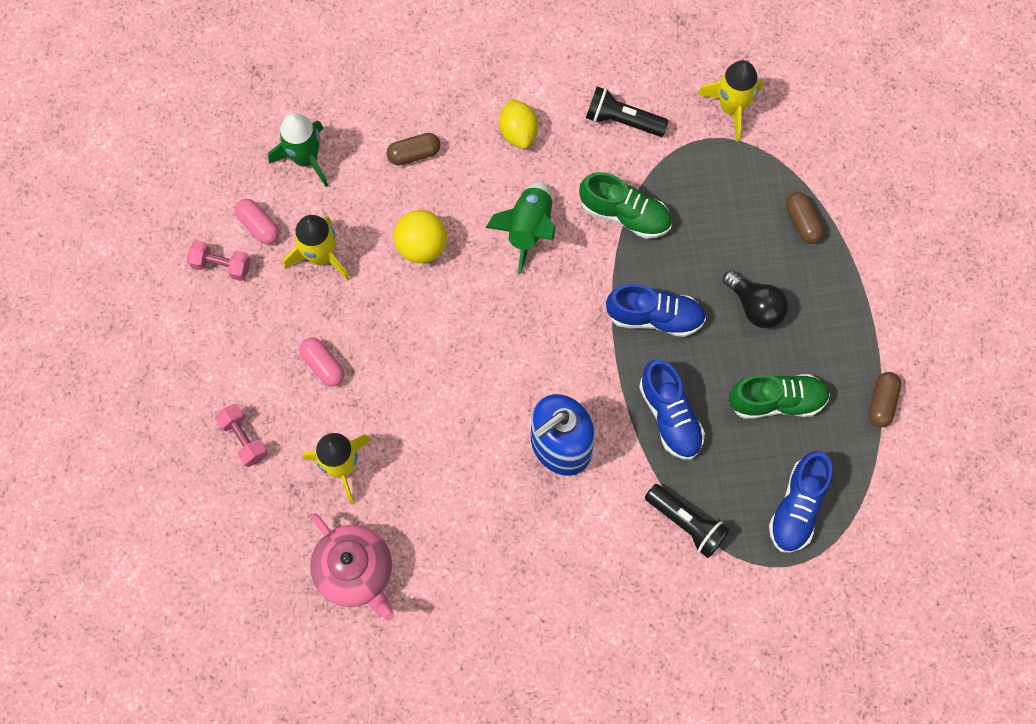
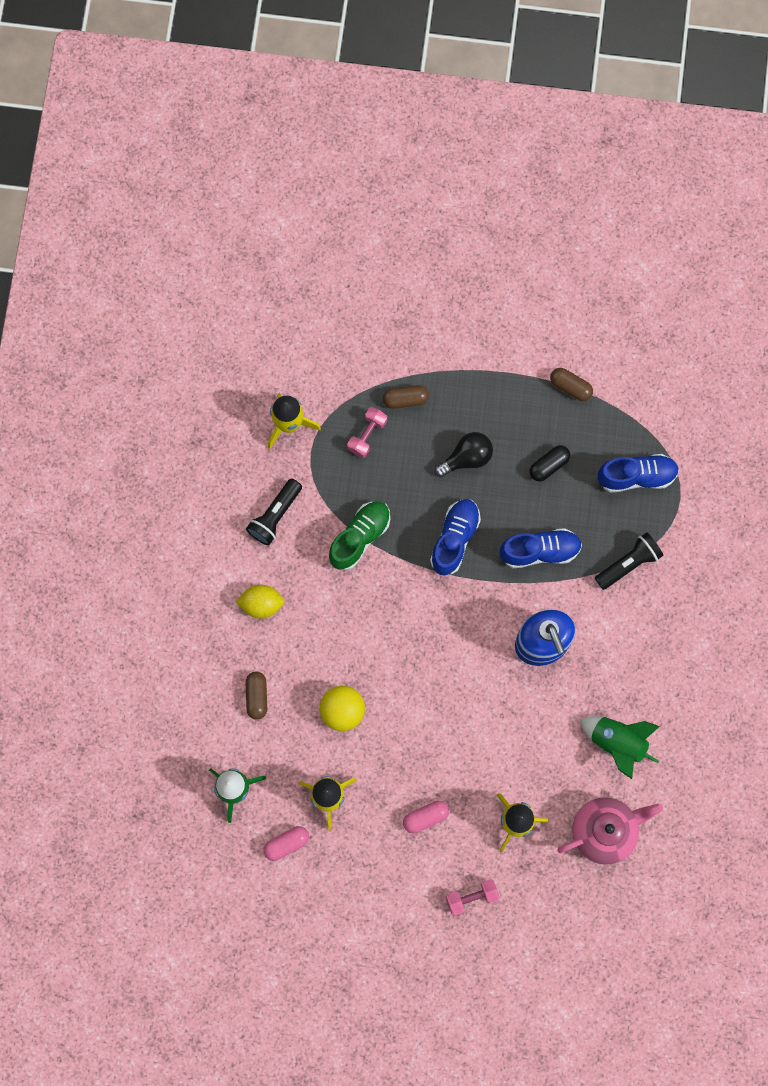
camera: 75 degrees left, 5 degrees up
(221, 265) = (314, 883): pink dumbbell -> pink dumbbell (367, 435)
(528, 229) = (351, 619): green rocket -> green rocket (617, 743)
(777, 401) = (548, 465): green shoe -> black capsule
(797, 507) = (636, 476): blue shoe -> blue shoe turned 45 degrees counterclockwise

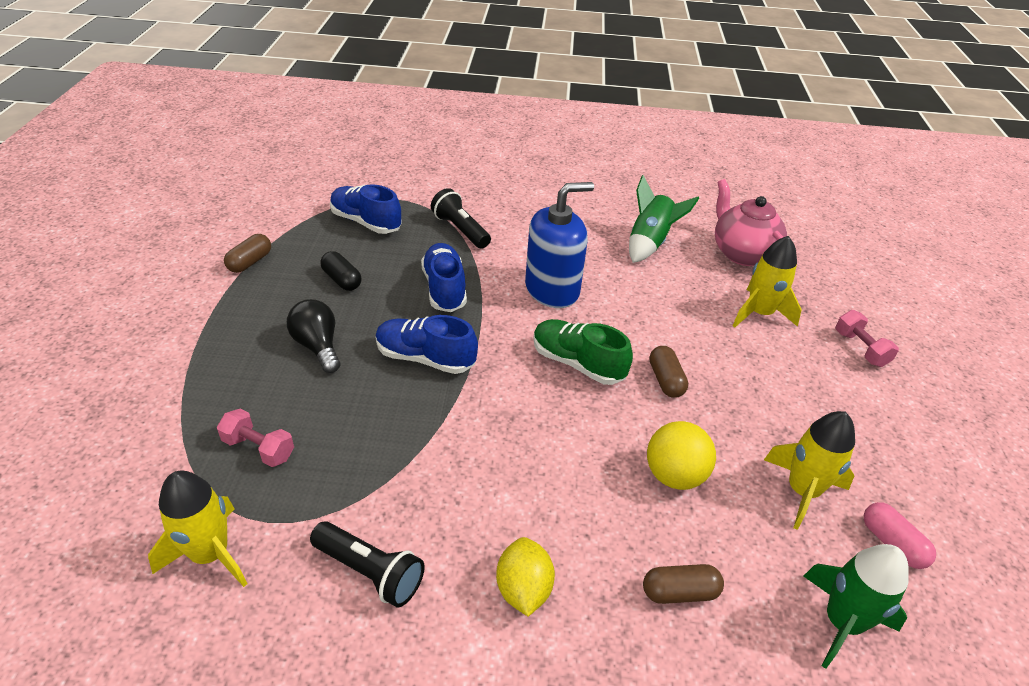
camera: 95 degrees left, 35 degrees down
(360, 537) = (416, 456): green shoe -> green shoe (577, 363)
(405, 399) = (216, 405): brown capsule -> brown capsule (665, 380)
(425, 817) = (786, 388): pink capsule -> none
(636, 476) = (366, 222): blue shoe -> blue shoe turned 45 degrees counterclockwise

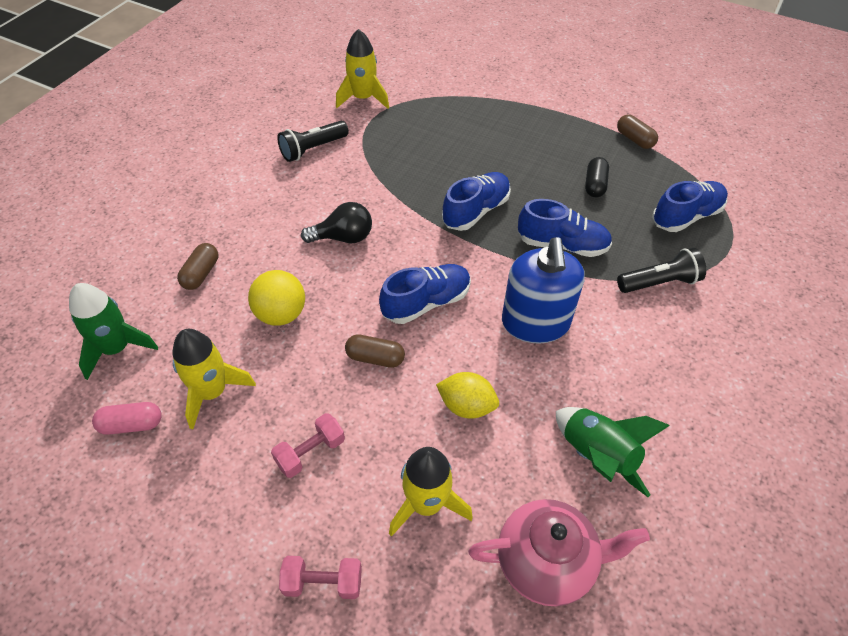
camera: 115 degrees right, 10 degrees up
(259, 448) = (428, 122): pink dumbbell -> pink dumbbell (310, 452)
(318, 346) = (514, 159): black light bulb -> black light bulb (343, 237)
(342, 280) = (595, 185): black capsule -> black capsule turned 60 degrees counterclockwise
(523, 589) = (257, 204): yellow lemon -> yellow lemon (466, 406)
(577, 363) = (426, 303): green shoe -> blue shoe

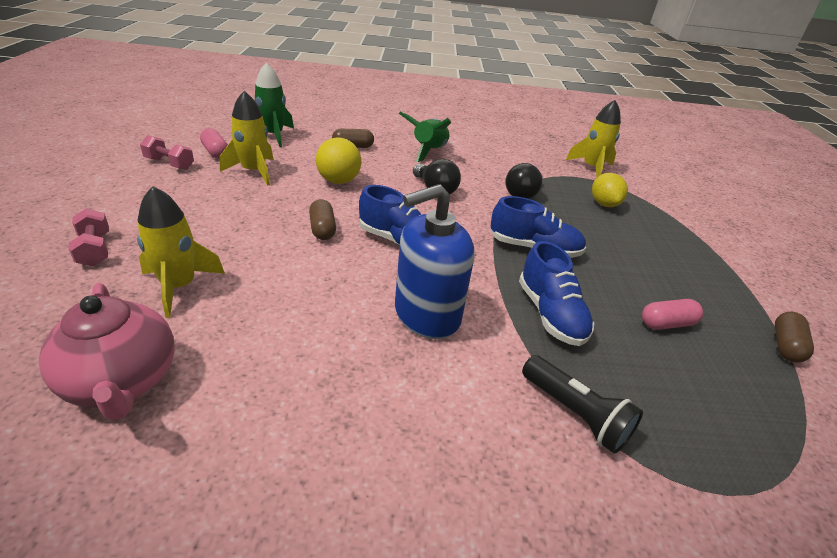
camera: 60 degrees right, 15 degrees down
(310, 452) = (215, 219): pink dumbbell -> pink dumbbell (169, 164)
(312, 149) = (510, 160): black flashlight -> none
(385, 174) = (522, 194): none -> black light bulb
(466, 406) = (296, 288): yellow lemon -> yellow lemon (604, 204)
(595, 185) = (666, 324): black capsule -> pink capsule
(597, 456) = (271, 399): green rocket -> green rocket (428, 151)
(686, 216) = (720, 424): blue shoe -> none

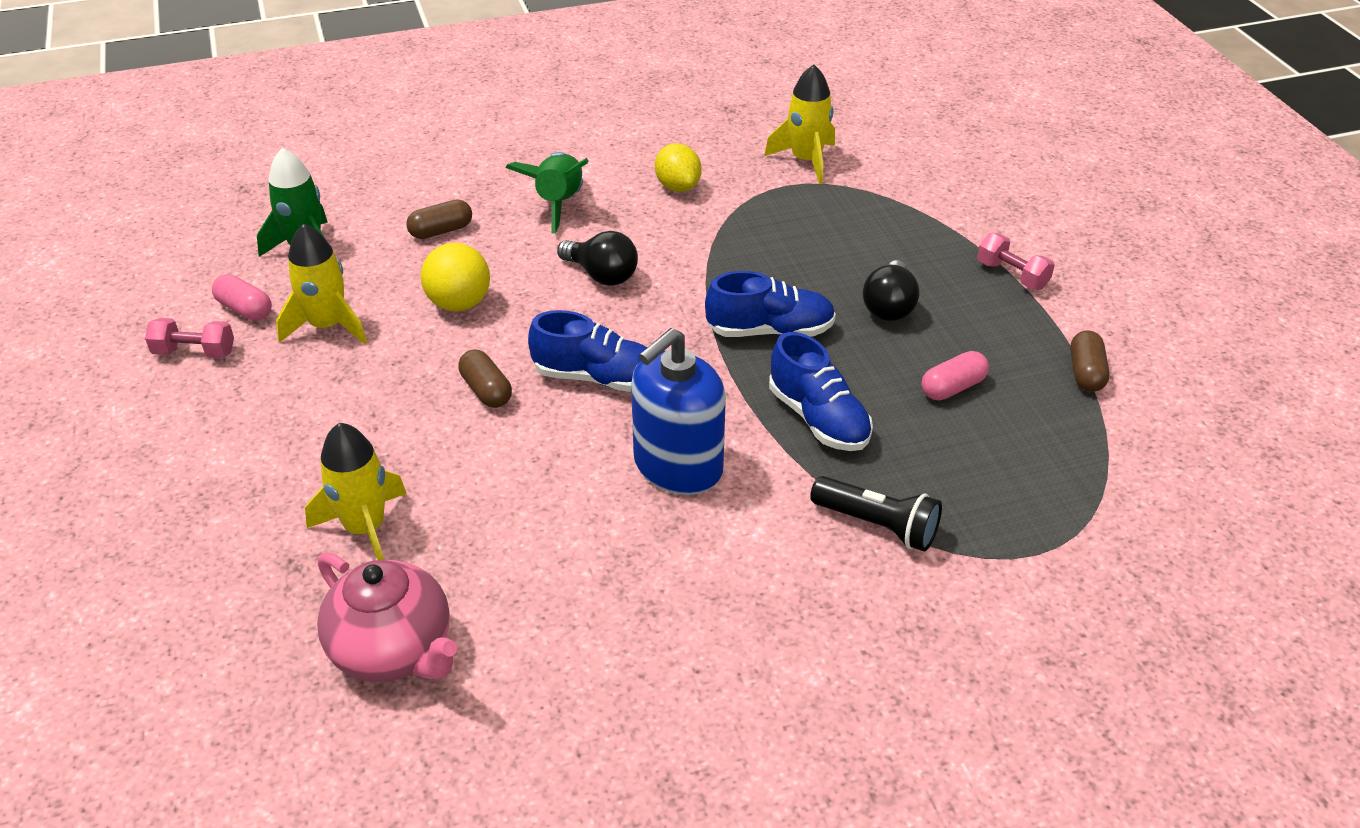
camera: 15 degrees left, 5 degrees up
(94, 250) = (217, 517): pink dumbbell -> pink dumbbell (1012, 275)
(522, 194) = (725, 243): black light bulb -> black light bulb (889, 307)
(604, 204) = (839, 225): yellow lemon -> yellow lemon (678, 186)

